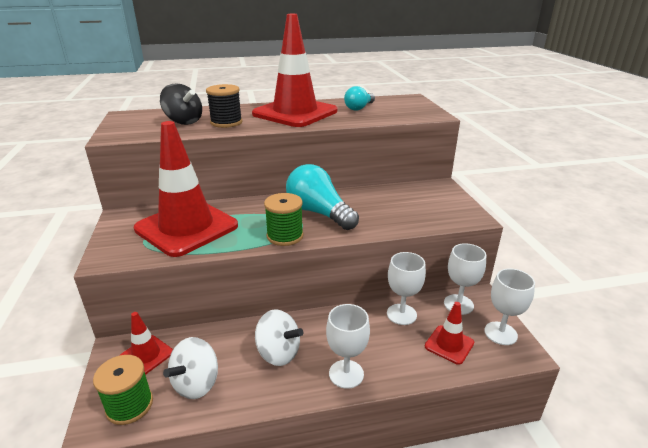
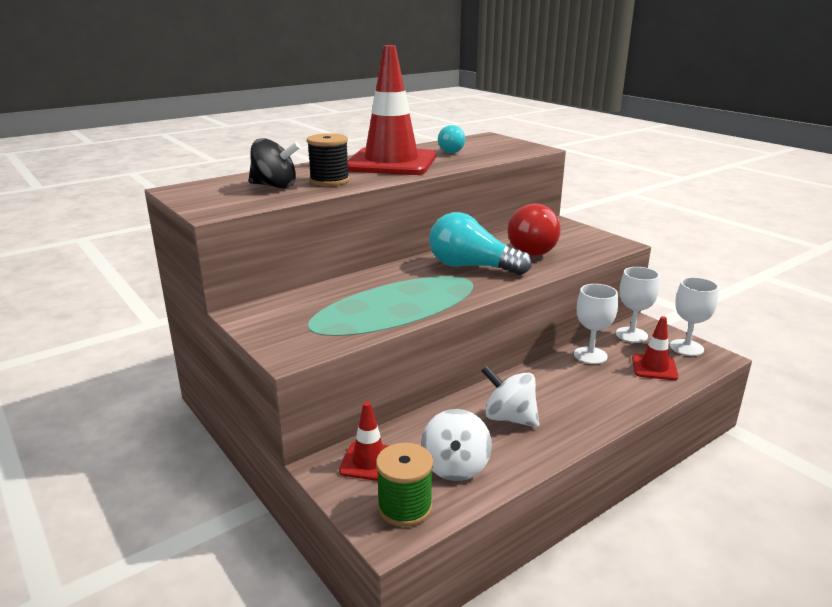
camera: 25 degrees left, 5 degrees down
(186, 227) = (344, 307): red traffic cone -> none
(278, 353) = (509, 418): white spinning top -> white spinning top turned 150 degrees counterclockwise
(285, 236) = (464, 293): green spool -> none
(346, 374) = (590, 415): white goblet -> none
(391, 206) = (536, 248): none -> red light bulb

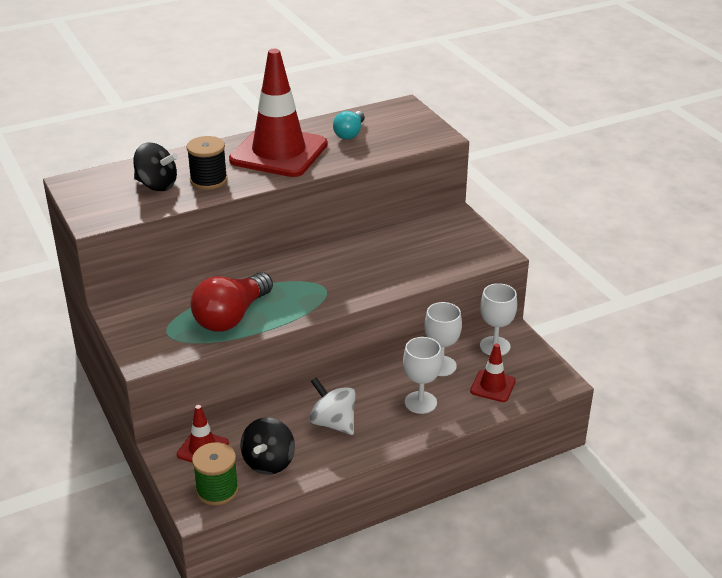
camera: 10 degrees right, 10 degrees up
(455, 467) = (269, 462): white spinning top -> black spinning top
(471, 267) = (336, 272): turquoise light bulb -> none
(536, 248) = (411, 252): red light bulb -> red light bulb (231, 317)
(686, 348) = (539, 367): white goblet -> white goblet (420, 402)

